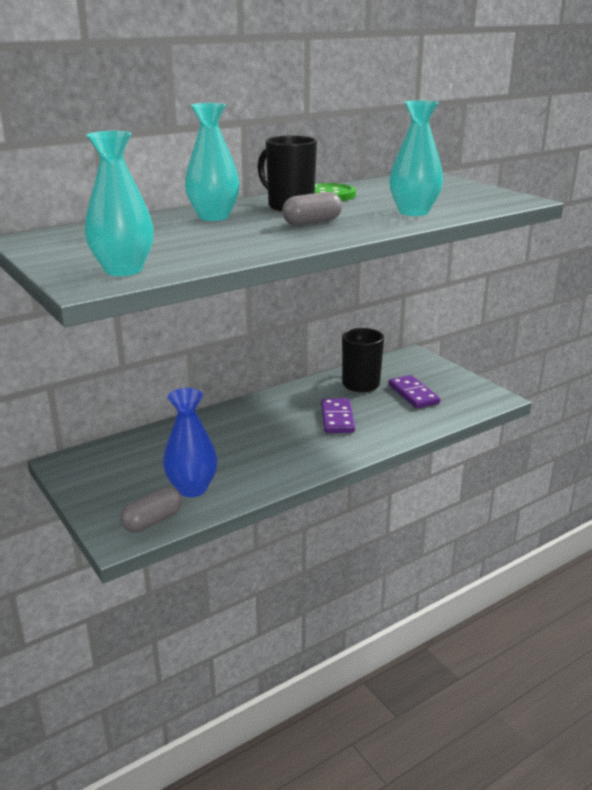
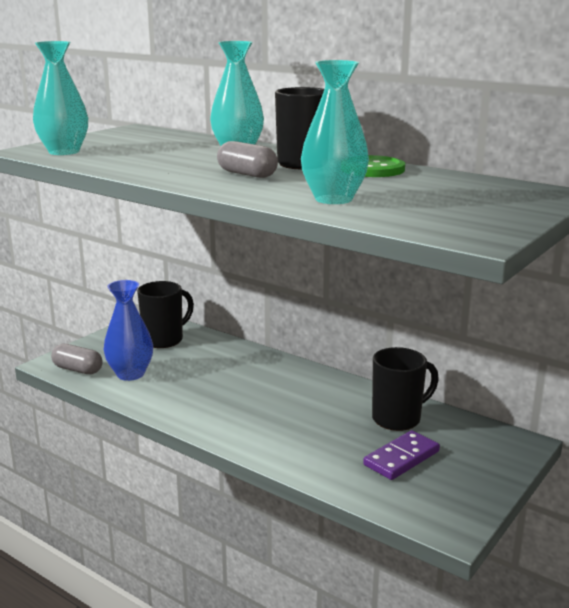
camera: 70 degrees right, 5 degrees down
(128, 459) = (164, 340): none -> black mug
(337, 418) = (301, 418): purple domino -> none

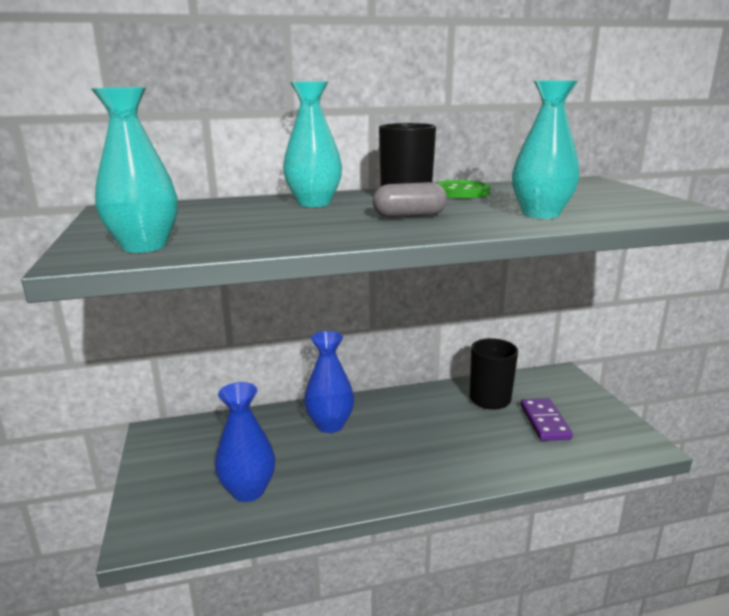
camera: 50 degrees left, 0 degrees up
(78, 369) = (185, 523): grey capsule -> none
(164, 340) = (212, 441): black mug -> none
(244, 368) = (330, 425): none -> blue vase

